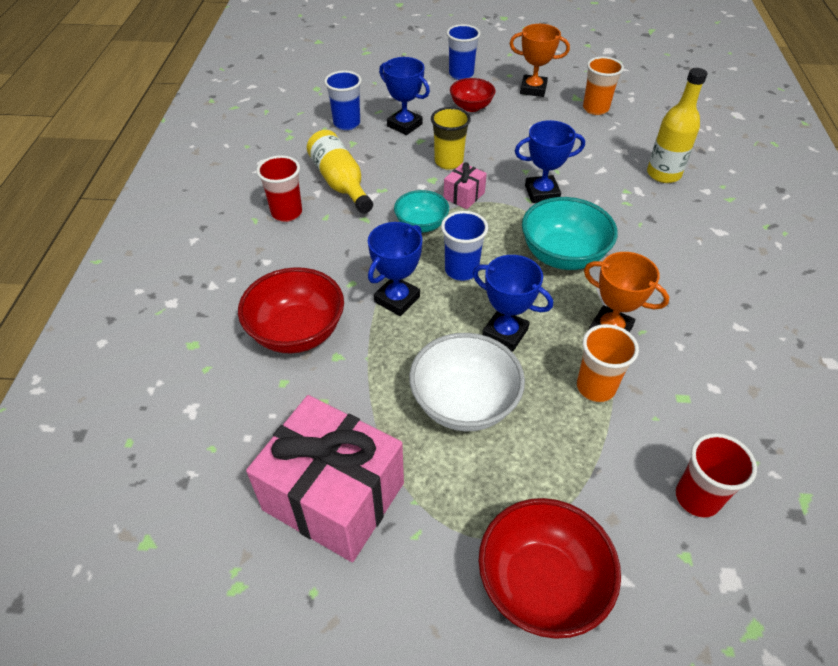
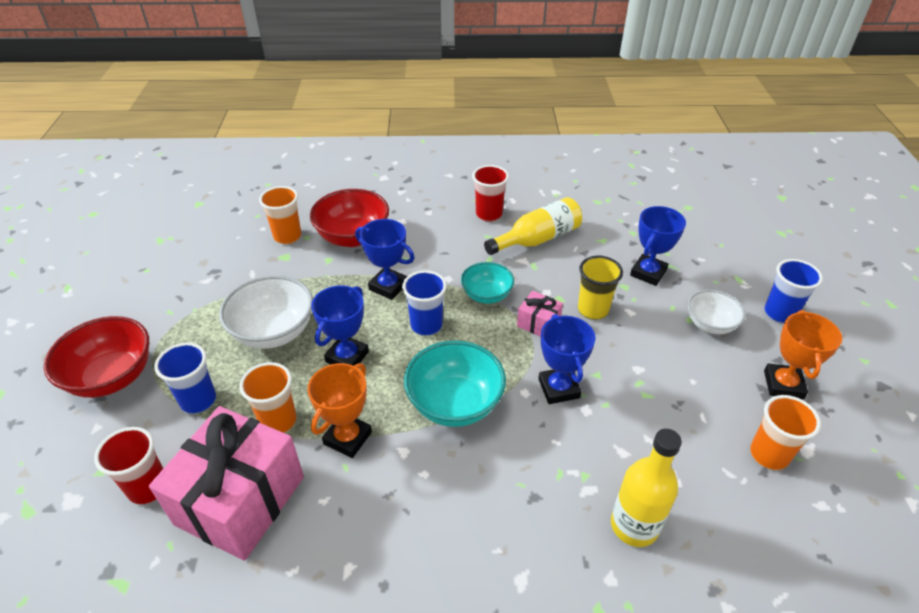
camera: 85 degrees right, 5 degrees down
(276, 404) = (287, 236): none -> orange cup
(334, 496) = (209, 271): pink gift -> pink gift (240, 500)
(347, 123) = (633, 233): blue cup -> blue cup (198, 400)
(471, 107) = (710, 324): red bowl -> white bowl

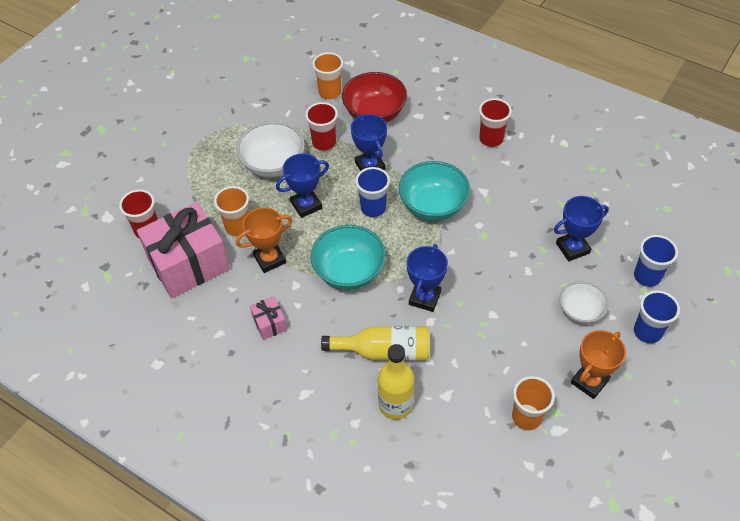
camera: 35 degrees right, 10 degrees up
(112, 377) = (164, 150): red bowl -> none
(198, 400) = (202, 190): blue cup -> blue cup (647, 276)
(318, 285) = (324, 143): none -> red cup
(486, 295) = (433, 206): turquoise bowl -> turquoise bowl, size x1.61
(537, 239) = (510, 178): yellow bottle -> yellow bottle (384, 351)
(538, 323) = (451, 246): pink gift -> pink gift (270, 323)
(593, 310) = (501, 255): yellow cup -> none

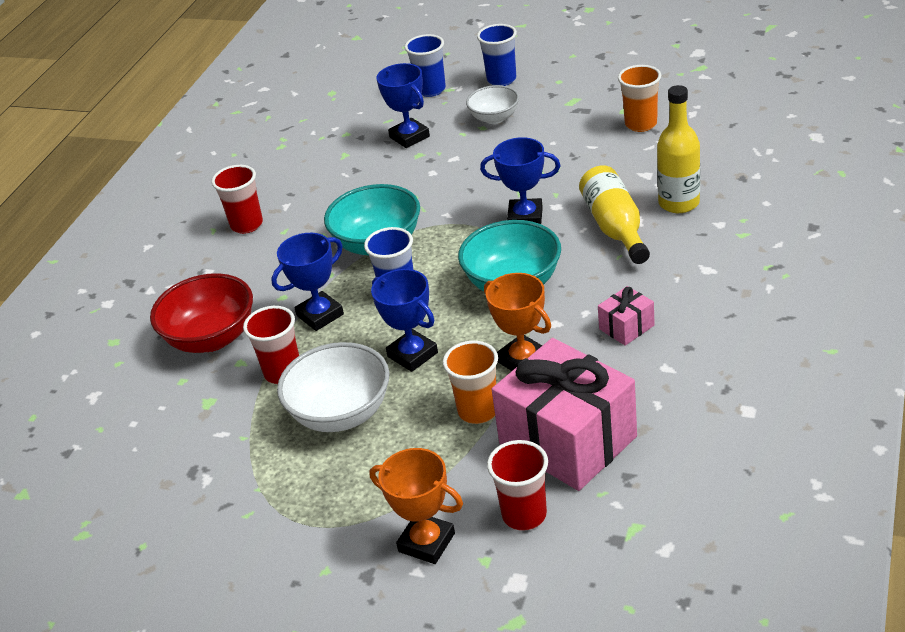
camera: 100 degrees left, 15 degrees down
(330, 92) = (168, 398): orange cup -> none
(589, 381) = (578, 99): orange trophy -> orange trophy (426, 542)

